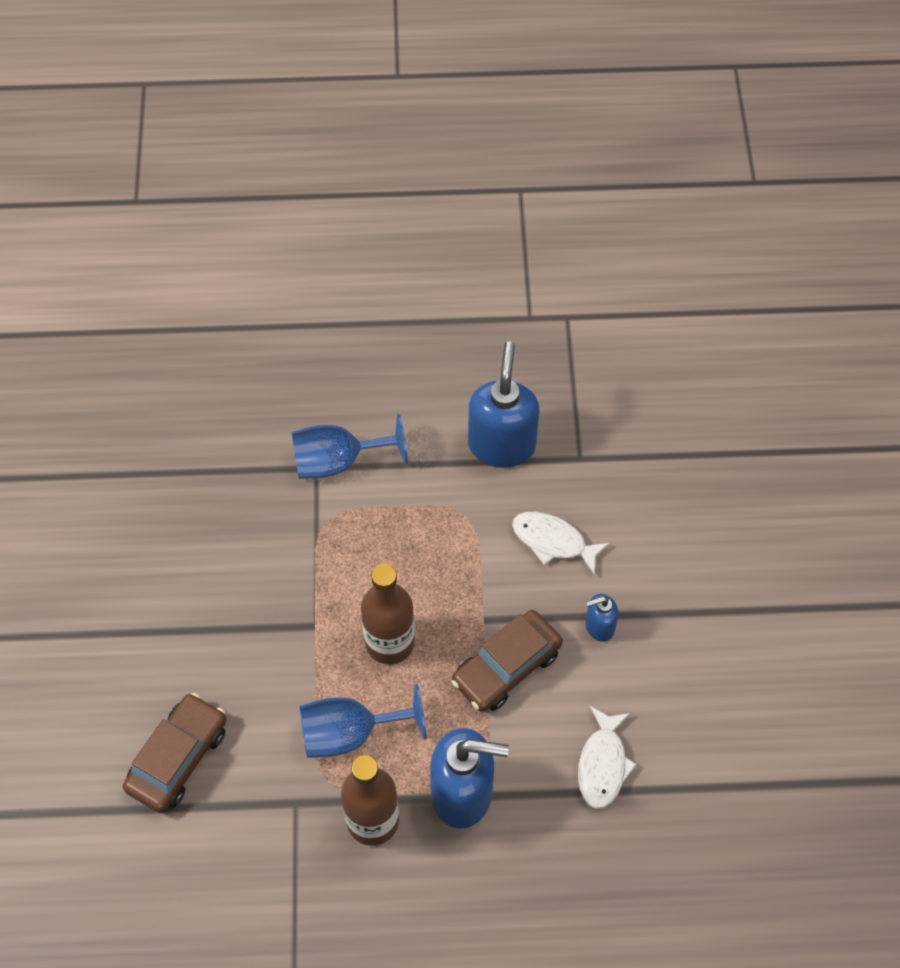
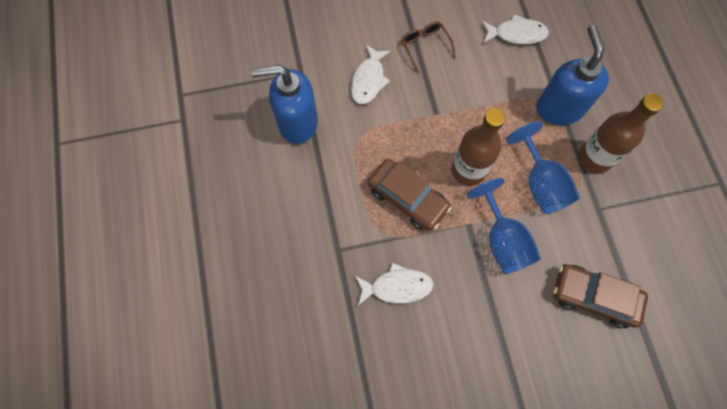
camera: 100 degrees left, 10 degrees up
(254, 525) = (397, 286): none -> white fish
(337, 461) = (329, 235): blue goblet -> blue goblet (502, 241)
(506, 667) = (467, 95): brown car -> brown car (407, 198)
(599, 626) = (425, 46): blue soap dispenser -> brown glasses

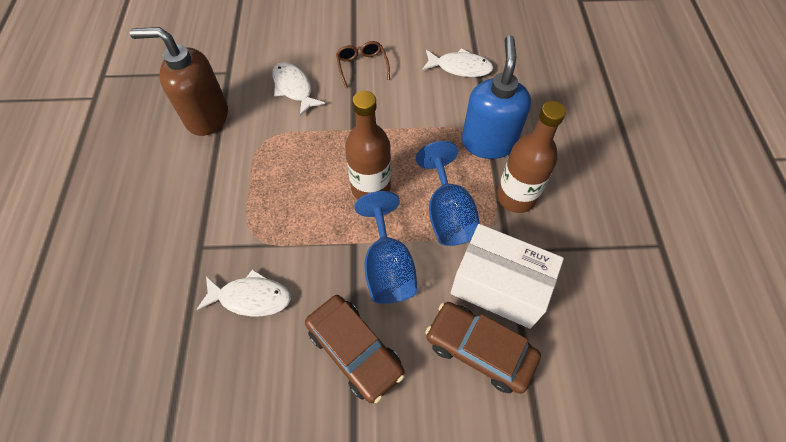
camera: 10 degrees right, 10 degrees down
(297, 123) = (206, 116): blue soap dispenser -> brown soap dispenser
(368, 80) = (294, 88): white fish -> white fish turned 120 degrees clockwise
(407, 198) = (295, 206): brown car -> brown car (355, 351)
(597, 241) = (499, 286): none -> white box

